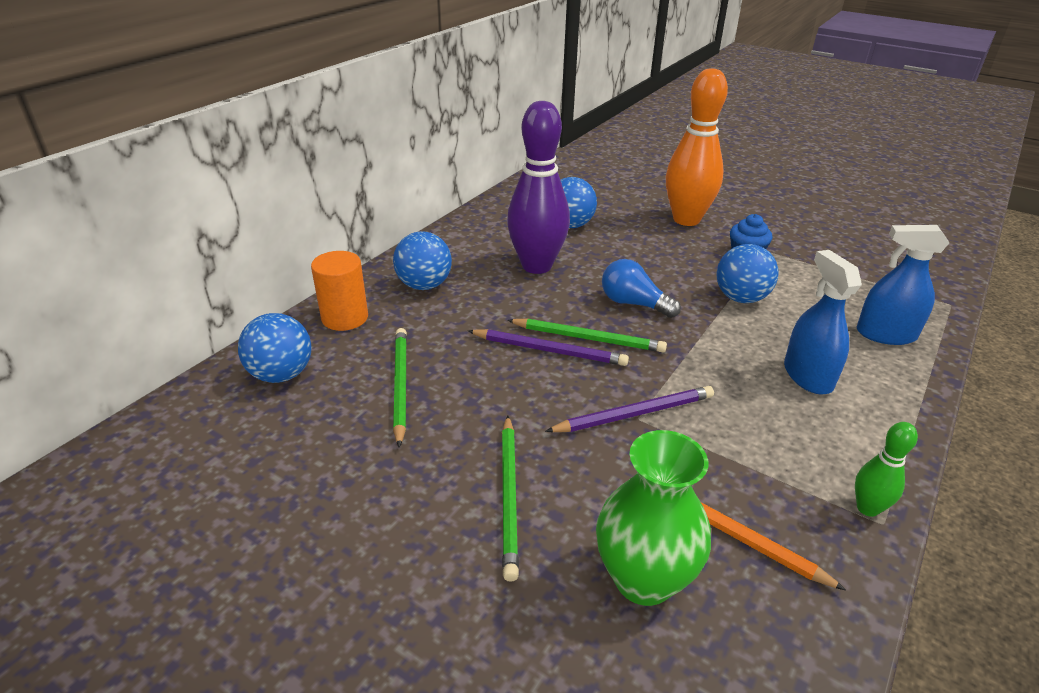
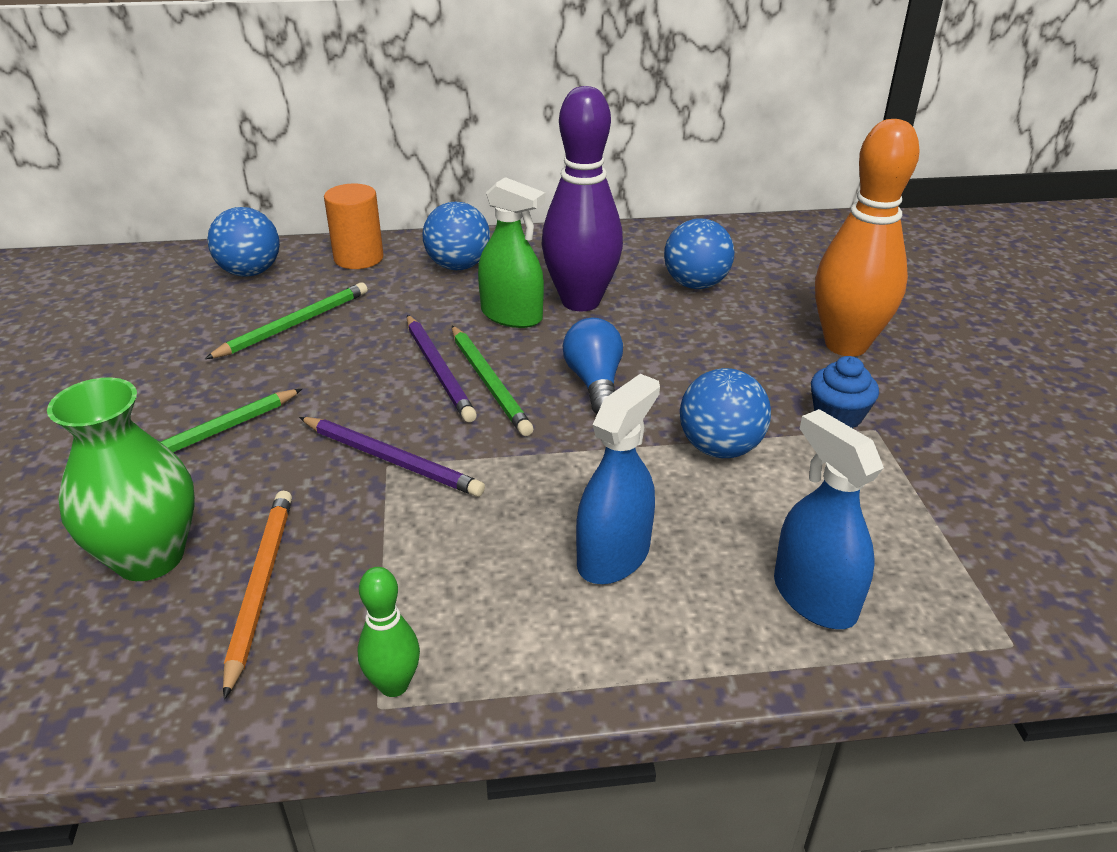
camera: 50 degrees right, 0 degrees up
(519, 295) = (511, 316): none -> green spray bottle

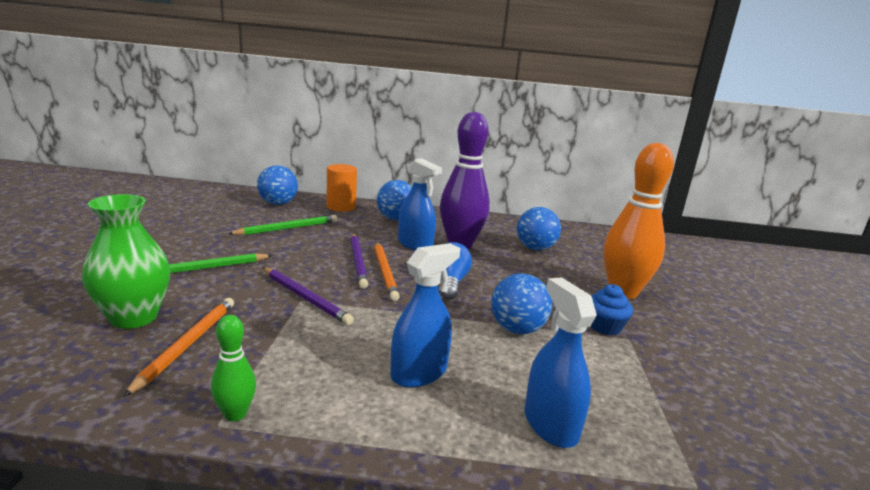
camera: 10 degrees right, 15 degrees down
(489, 383) = (385, 272): green pencil -> orange pencil
(511, 316) = (415, 244): green spray bottle -> blue spray bottle

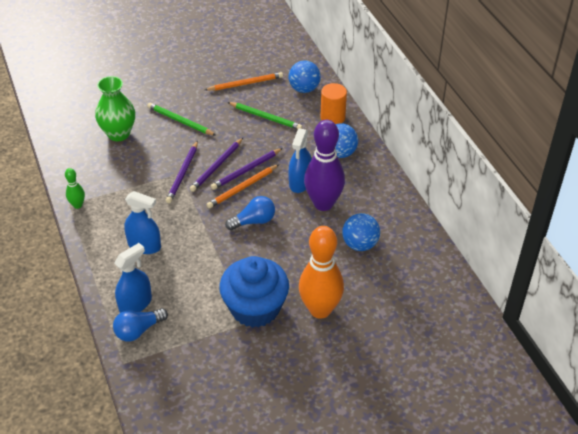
camera: 65 degrees right, 25 degrees up
(187, 344) = (111, 163): orange pencil -> orange pencil (245, 83)
(325, 274) = (217, 166): none -> purple pencil
(517, 329) = (218, 269): blue ball -> none
(604, 327) = (255, 308): blue cupcake -> blue cupcake, size x2.20
(617, 441) = (138, 330): none -> blue light bulb

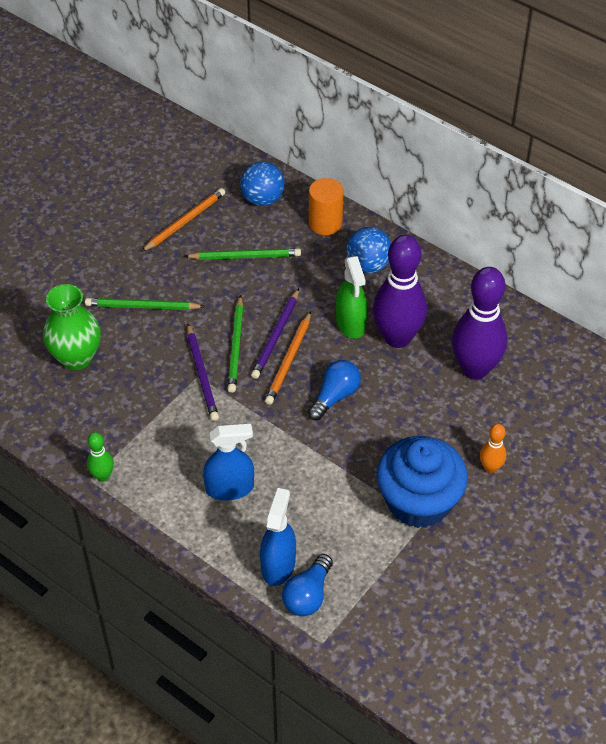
camera: 30 degrees left, 5 degrees up
(217, 166) = (236, 347): purple pencil -> green pencil
(300, 182) = (351, 323): blue spray bottle -> green spray bottle
(320, 309) = (490, 467): orange bowling pin -> orange bowling pin, size x0.46
(360, 244) = (475, 369): blue ball -> purple bowling pin

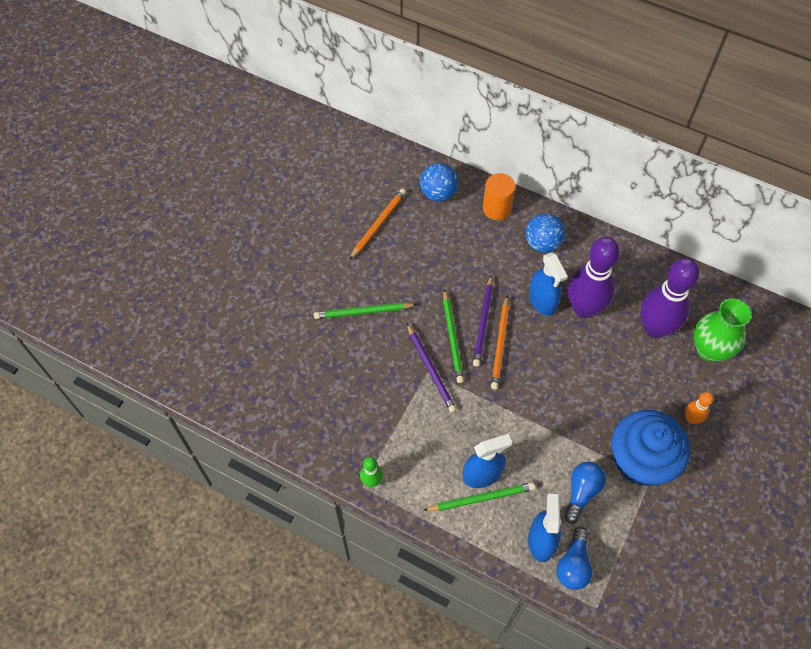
camera: 10 degrees left, 10 degrees up
(76, 357) = (320, 370): green vase -> green vase (709, 349)
(245, 256) = (438, 250): green pencil -> green pencil (481, 498)
(335, 396) = (547, 372): blue light bulb -> blue light bulb (581, 492)
(351, 323) = (542, 301): green spray bottle -> blue spray bottle

